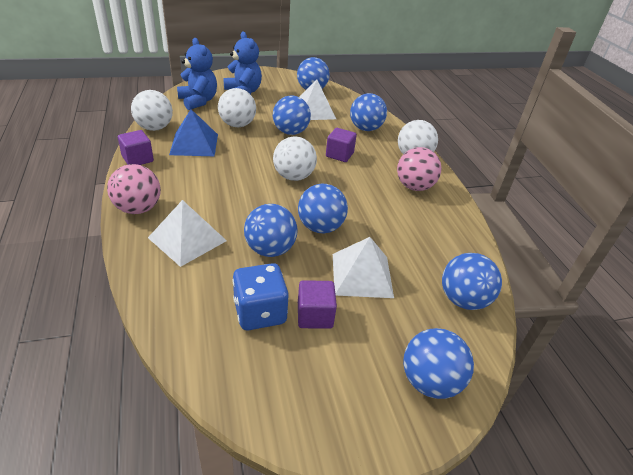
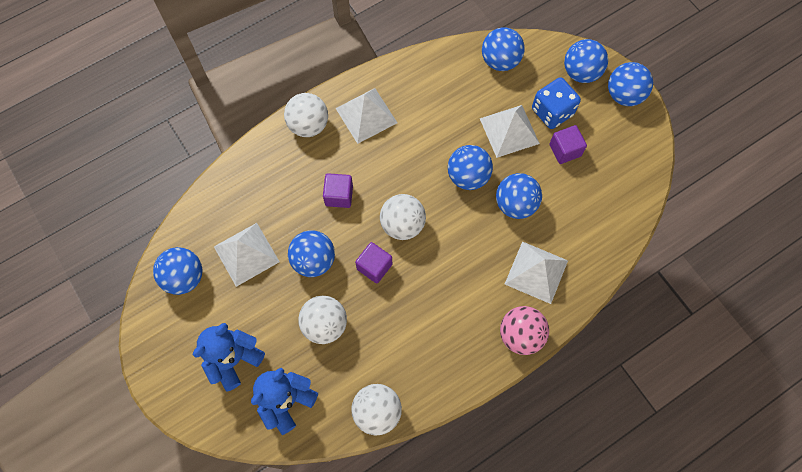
camera: 105 degrees left, 30 degrees up
(137, 159) = (447, 388): purple cube -> purple cube (374, 266)
(194, 144) = (390, 348): blue pyramid -> none
(260, 312) = (580, 185): blue dice -> blue dice (552, 112)
(365, 128) = (266, 185): blue ball -> blue ball (624, 95)
(414, 187) = (366, 115): pink ball -> white pyramid

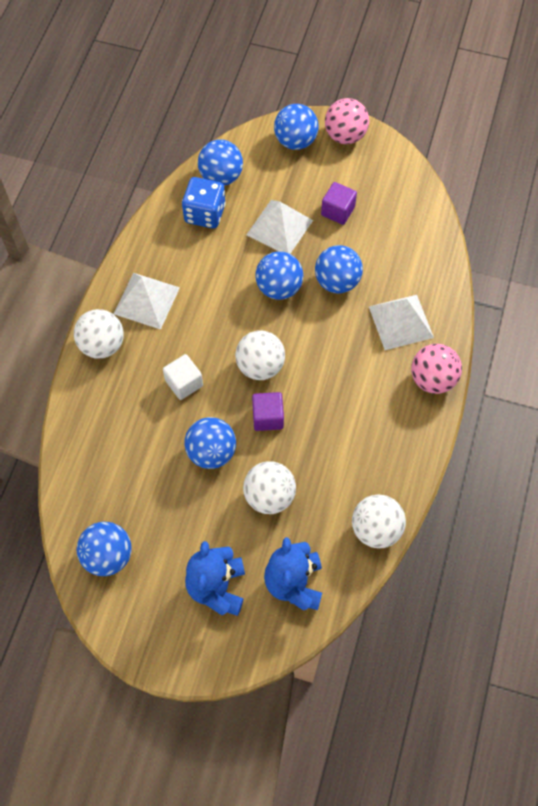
camera: 40 degrees left, 5 degrees down
(246, 254) = (146, 492): white pyramid -> none
(339, 195) = (184, 383): purple cube -> white cube
(552, 112) = (300, 188): blue dice -> blue dice (205, 214)
(624, 95) = (345, 135): blue ball -> pink ball

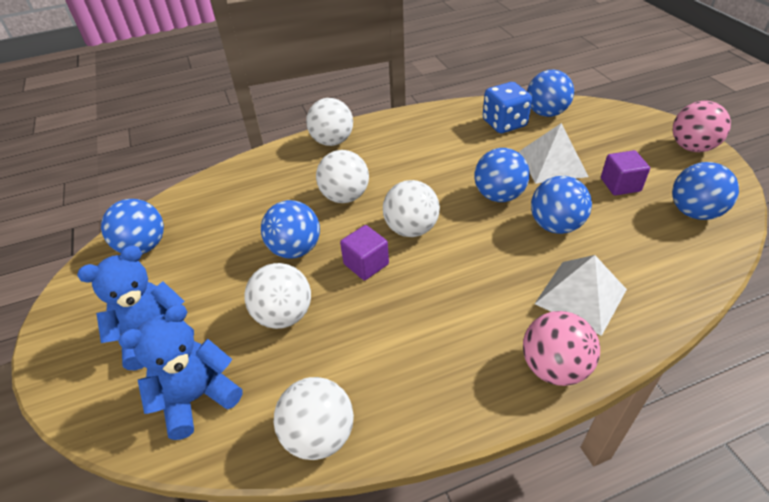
camera: 55 degrees right, 20 degrees down
(146, 300) = (394, 139): white pyramid -> none
(184, 383) = (345, 196): white cube -> white ball
(295, 141) = (638, 127): blue ball -> blue ball (694, 212)

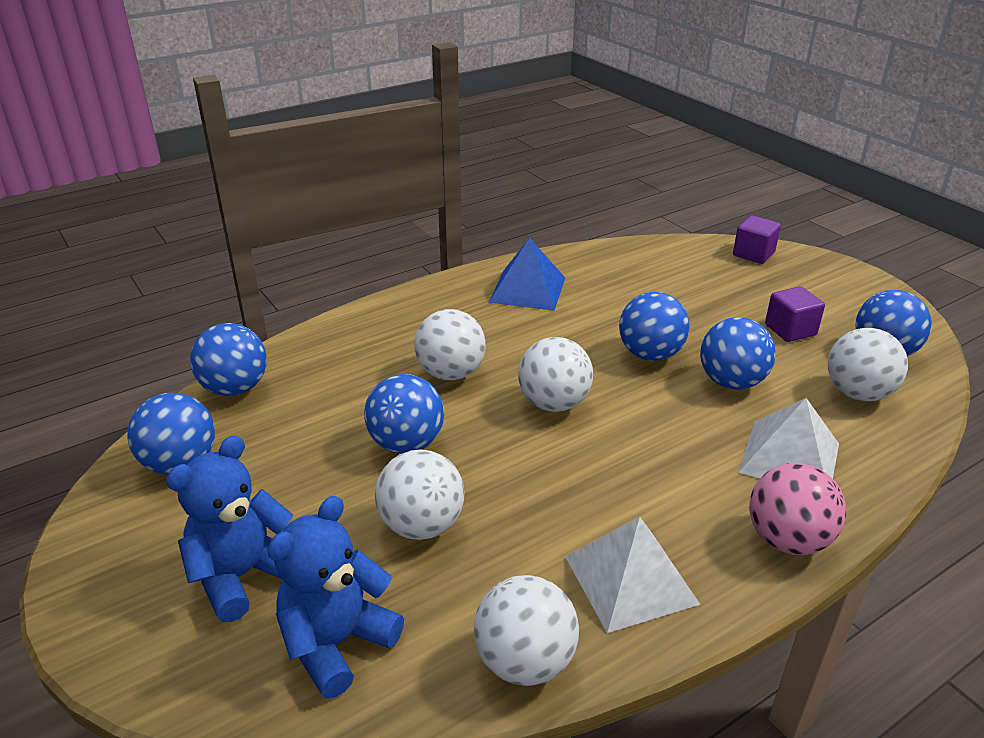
camera: 15 degrees left, 10 degrees down
(332, 141) = (407, 308): white ball -> white ball (857, 393)
(366, 264) = (510, 451): purple cube -> purple cube (753, 254)
(424, 133) = (528, 289): none -> blue pyramid
(504, 123) = (626, 271): blue dice -> none
(546, 113) = (673, 256): blue ball -> blue ball (235, 388)
(552, 163) = (702, 312): white pyramid -> white pyramid (631, 579)
(691, 147) = (856, 282): pink ball -> none

